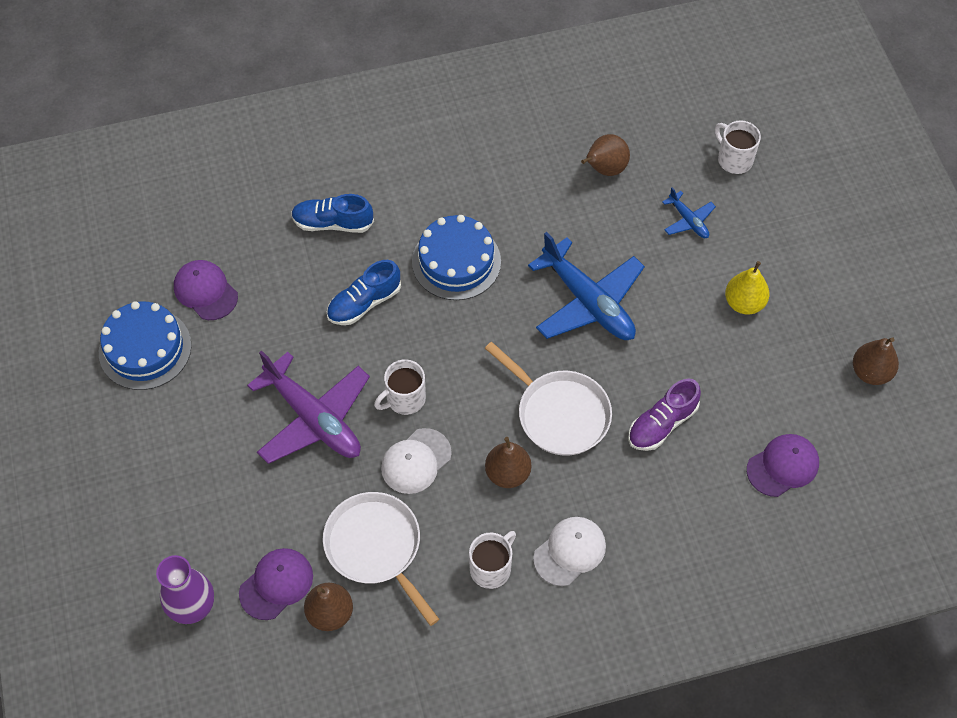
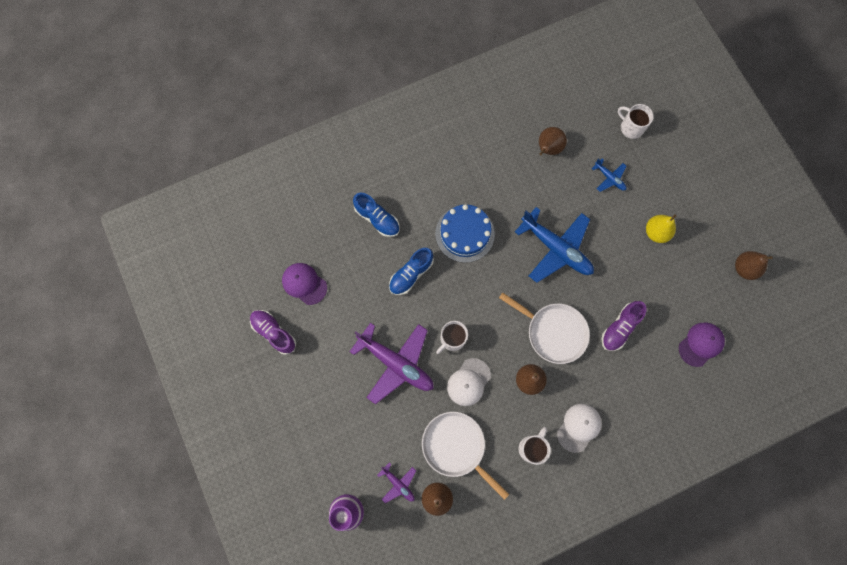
camera: 10 degrees left, 15 degrees up
(145, 348) = (274, 332): blue cake -> purple shoe
(276, 584) = (398, 484): purple cap -> purple plane
(333, 223) = (377, 219): blue shoe -> blue shoe turned 135 degrees counterclockwise

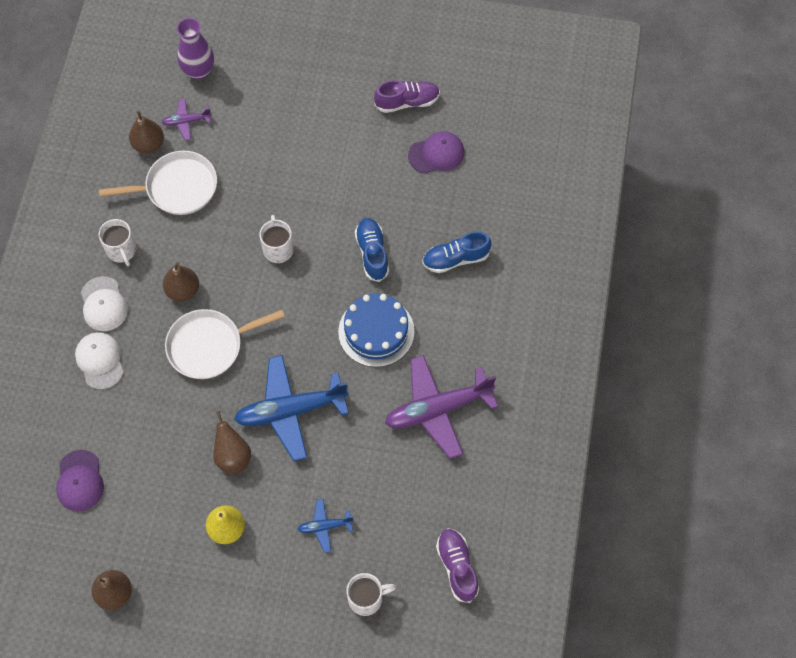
camera: 125 degrees right, 10 degrees down
(396, 363) = (294, 185): purple plane -> purple plane (438, 409)
(468, 382) = (226, 236): white cap -> white cap (100, 361)
(548, 149) = (408, 485): brown pear -> brown pear (233, 456)
(620, 328) = (161, 412): purple shoe -> purple shoe (457, 567)

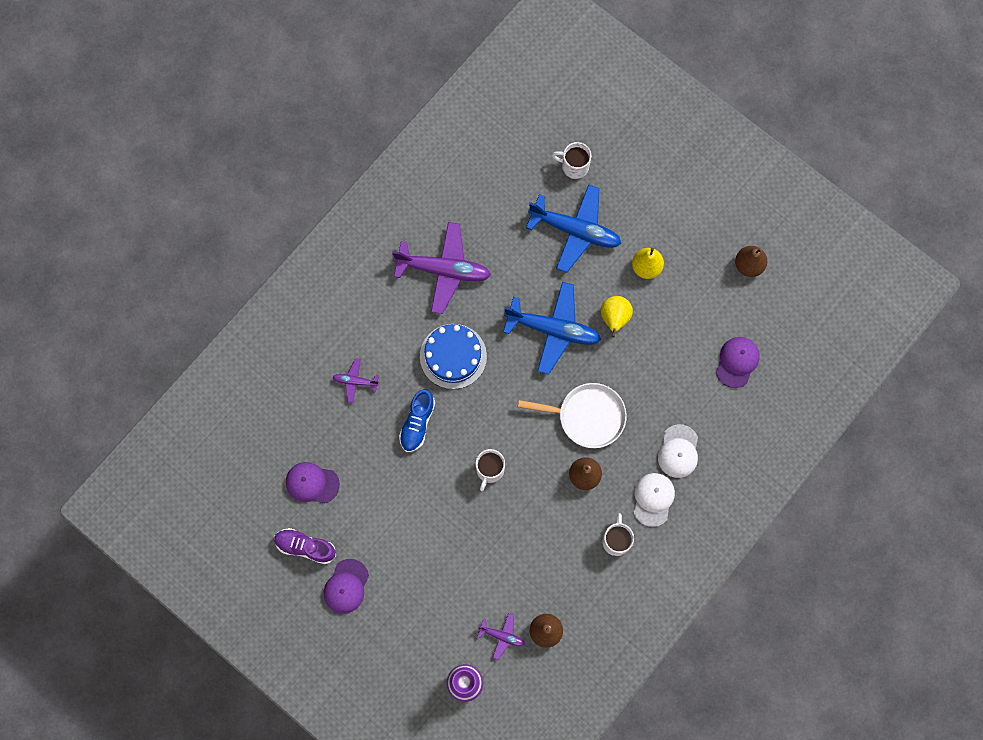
camera: 150 degrees left, 10 degrees up
(177, 187) = (542, 574): white pan -> none
(233, 456) = (614, 318): brown pear -> yellow pear
(325, 526) = (575, 231): blue plane -> blue plane, size x2.11
(350, 90) = (346, 586): none -> purple cap
(455, 259) = (355, 381): blue shoe -> purple plane
(457, 567) = (499, 153): purple shoe -> none

